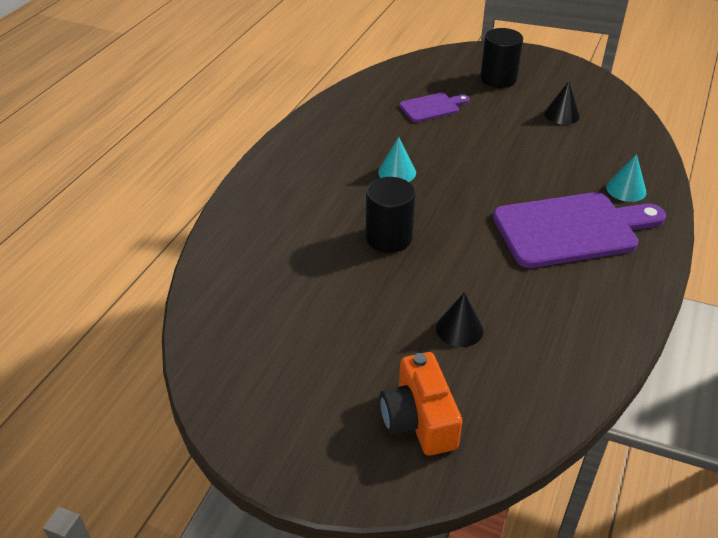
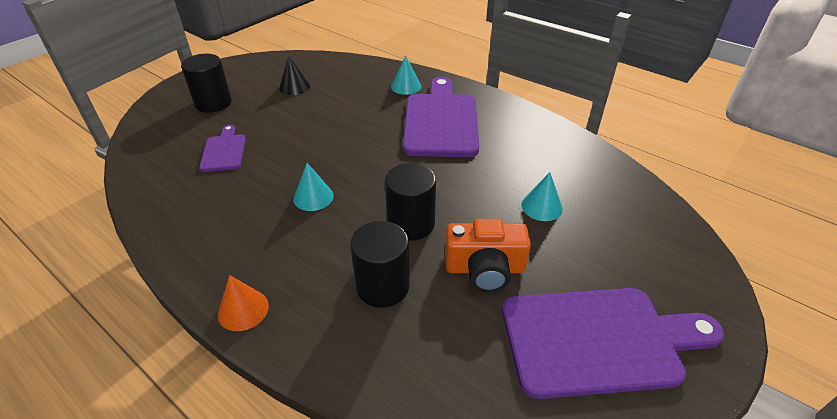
camera: 75 degrees left, 0 degrees up
(262, 172) = (243, 310): none -> orange cone
(289, 380) = (598, 340): none -> purple cutting board
(307, 235) = (382, 286): none -> black cylinder
(419, 419) = (643, 254): orange camera -> orange camera (485, 269)
(459, 329) = (541, 206): black cone -> turquoise cone

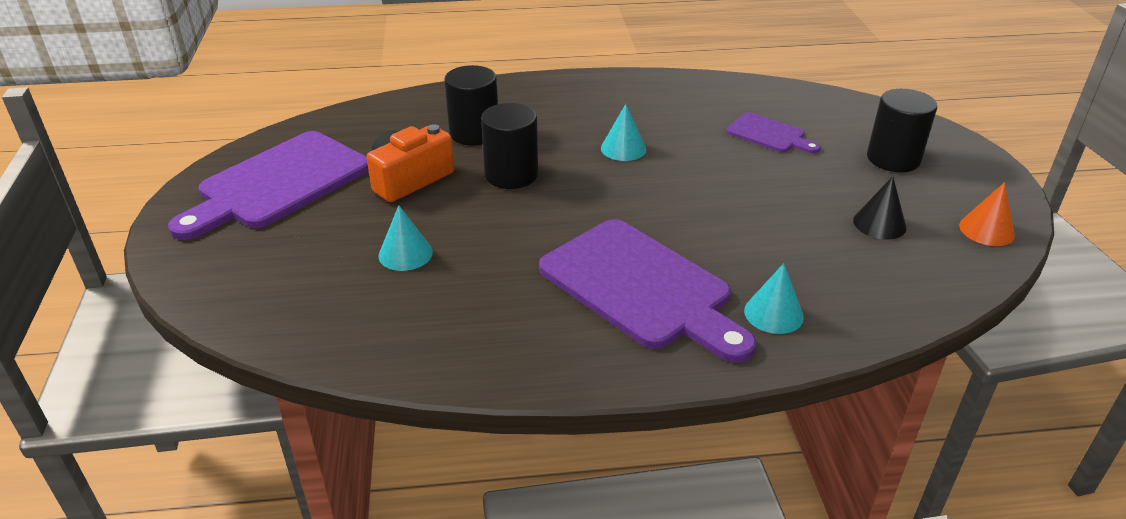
camera: 135 degrees right, 5 degrees down
(243, 310) = (545, 84): orange cone -> orange cone (986, 230)

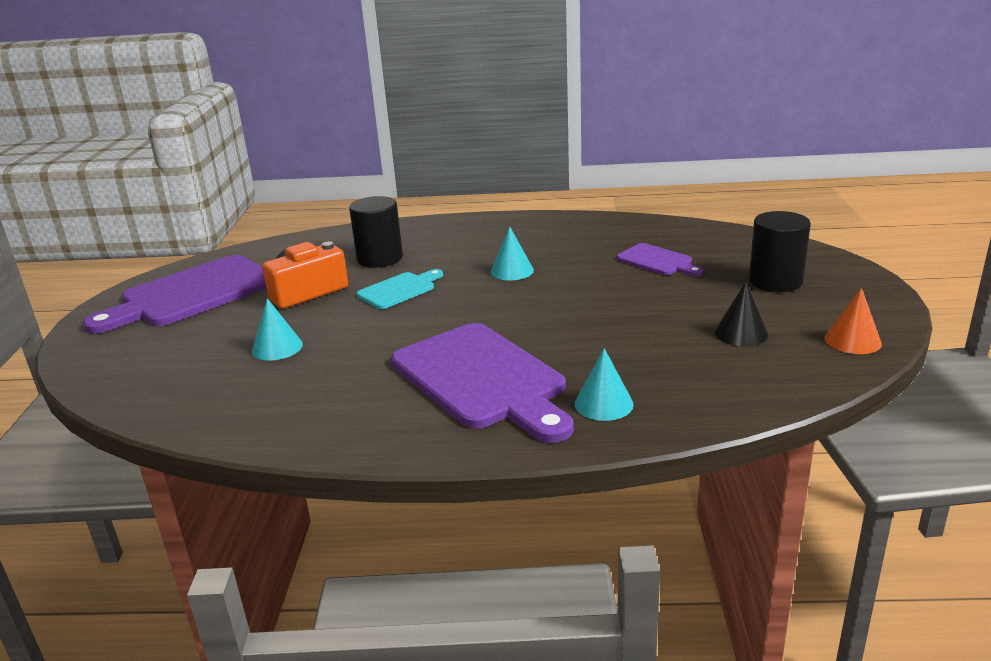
camera: 10 degrees right, 10 degrees down
(511, 175) = (399, 290): black cylinder -> turquoise cutting board

